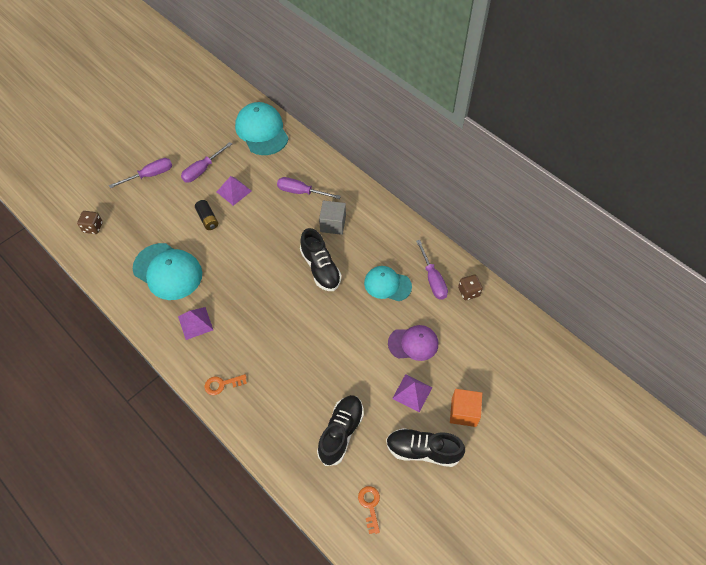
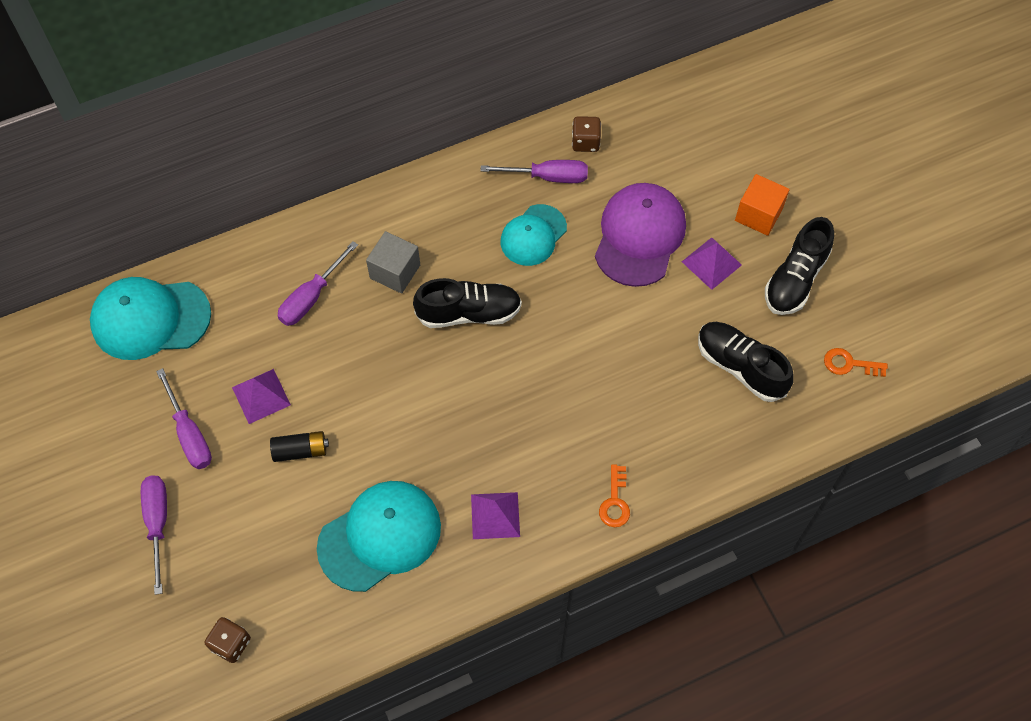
camera: 70 degrees left, 5 degrees up
(413, 343) = (639, 236): purple cap -> purple cap, size x1.55

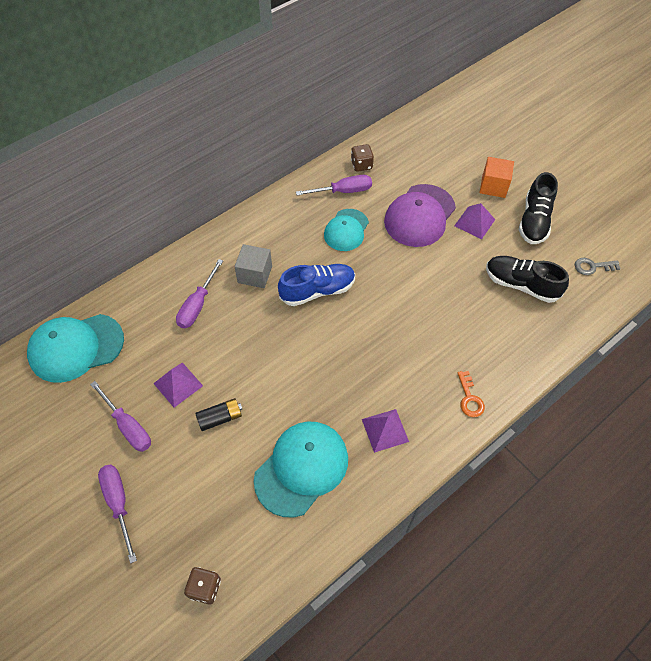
camera: 15 degrees left, 5 degrees down
(468, 313) = (317, 291): black shoe -> blue shoe
(639, 236) = (419, 216): purple cap -> purple cap turned 150 degrees counterclockwise
(849, 364) = (592, 266): orange key -> grey key

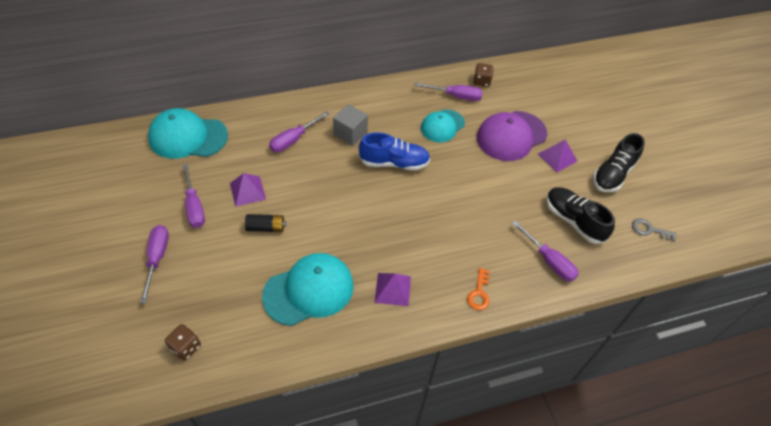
camera: 20 degrees right, 5 degrees down
(493, 186) = (589, 135): orange cube -> none
(518, 336) = (549, 261): none -> purple screwdriver

